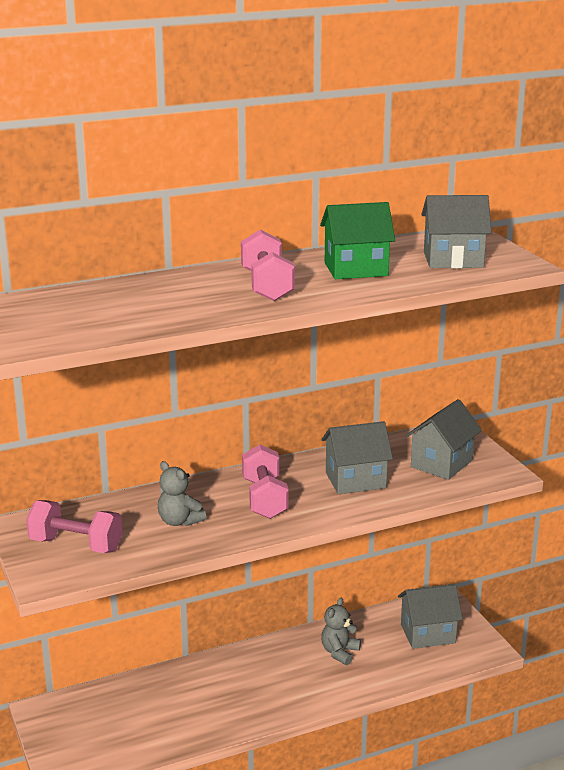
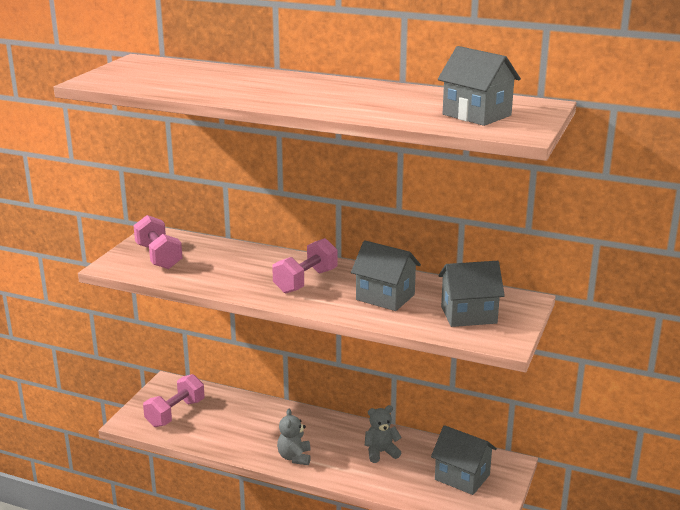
camera: 45 degrees right, 0 degrees up
(179, 521) = (233, 270): grey teddy bear -> grey teddy bear (294, 457)
(266, 286) = (302, 93): pink dumbbell -> pink dumbbell (175, 413)
(356, 269) = (388, 100): green house -> none

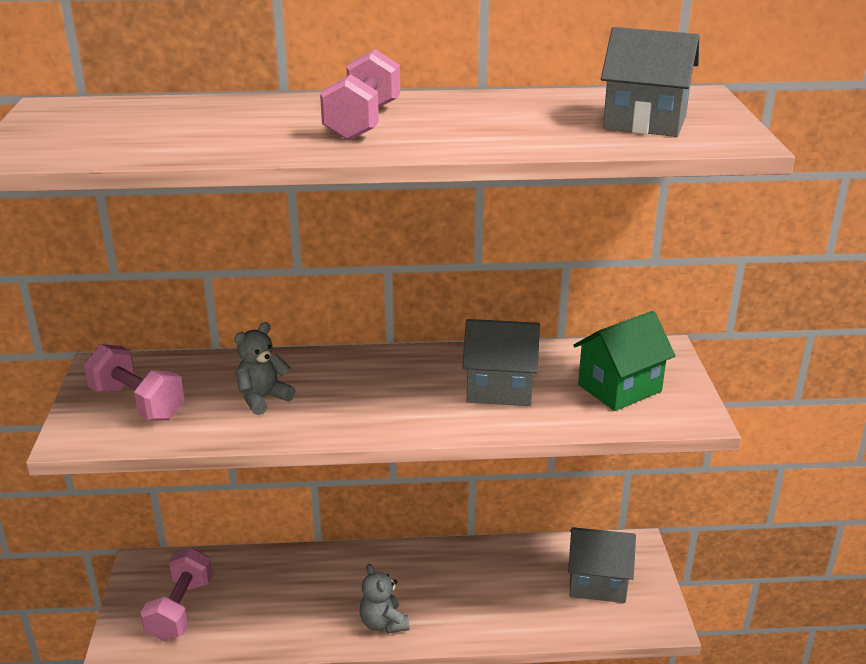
camera: 25 degrees left, 5 degrees up
(306, 281) = (379, 390): pink dumbbell -> pink dumbbell (363, 122)
(381, 452) = (484, 580): grey teddy bear -> grey teddy bear (263, 398)
(468, 315) = (619, 388): grey house -> green house

